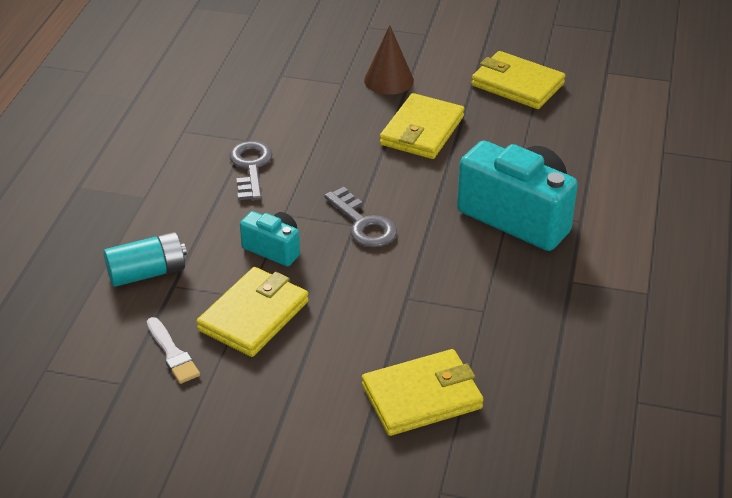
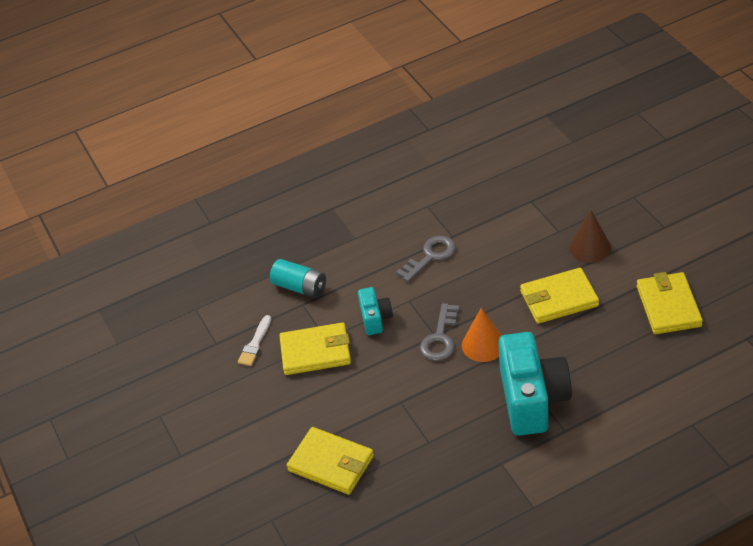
camera: 55 degrees right, 5 degrees up
(411, 204) = (483, 345): none -> orange cone

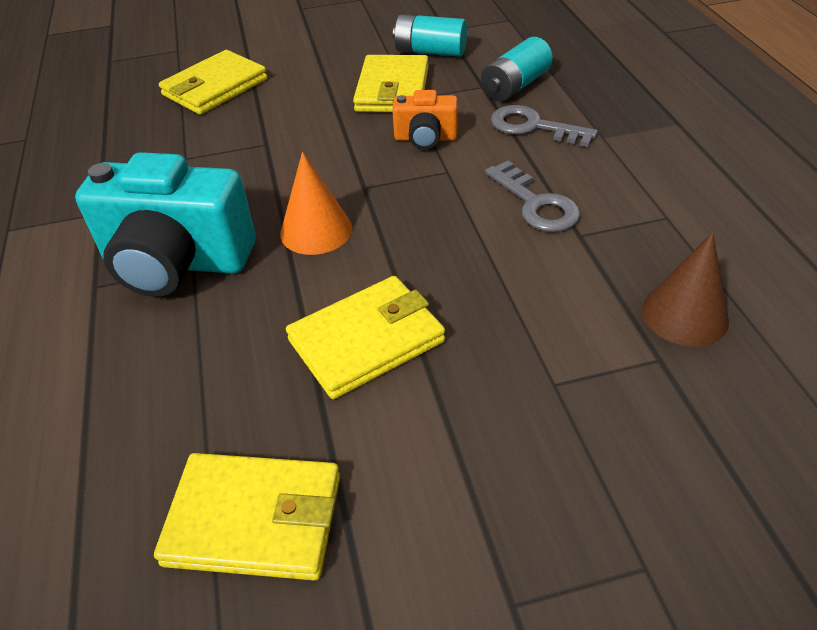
camera: 100 degrees right, 0 degrees up
(255, 344) = (430, 51): white brush -> turquoise battery
(375, 318) = (425, 138): turquoise camera -> orange camera
(440, 338) = (355, 190): grey key -> grey key (534, 127)
(559, 299) = (366, 340): yellow wallet -> yellow wallet turned 60 degrees clockwise
(590, 247) = (487, 424): brown cone -> brown cone (684, 315)

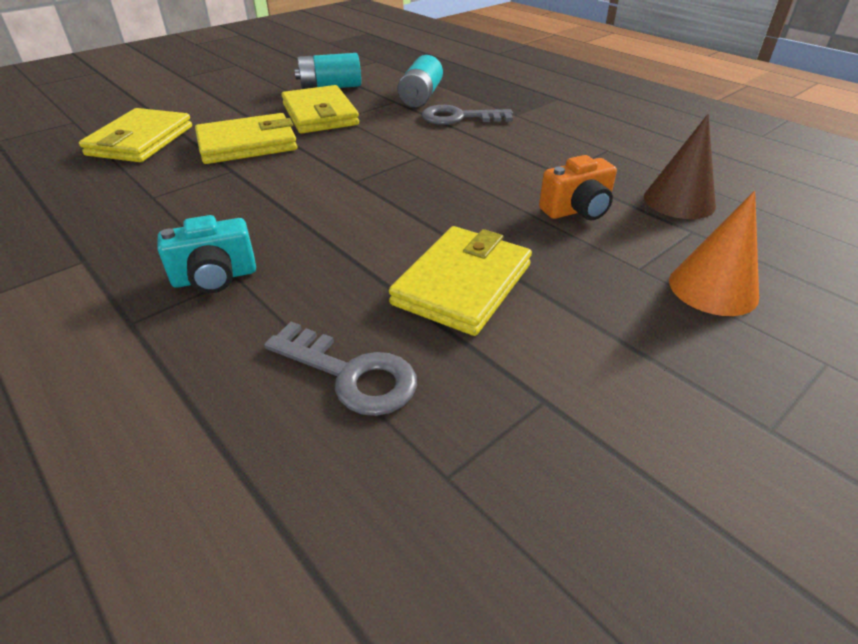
camera: 30 degrees left, 5 degrees down
(177, 262) = (215, 277): turquoise camera -> turquoise camera, size x0.51
(255, 519) = (493, 460): yellow wallet -> yellow wallet (247, 144)
(316, 230) = (339, 219): orange cone -> orange cone (713, 288)
(425, 138) = (379, 140): orange camera -> orange camera (577, 210)
(536, 203) = (508, 161): grey key -> grey key (350, 374)

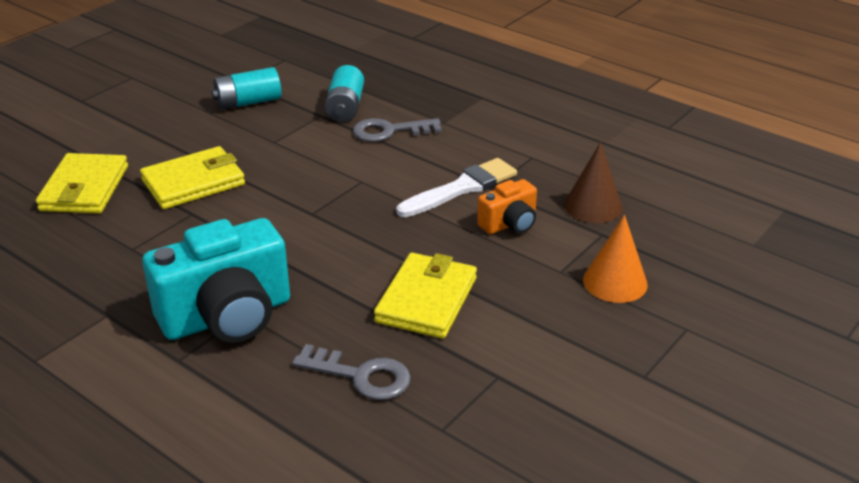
camera: 10 degrees left, 5 degrees down
(215, 277) = (227, 317): turquoise camera -> turquoise camera, size x1.98
(320, 115) = (251, 140): yellow wallet -> none
(526, 171) = (461, 188): none -> white brush

